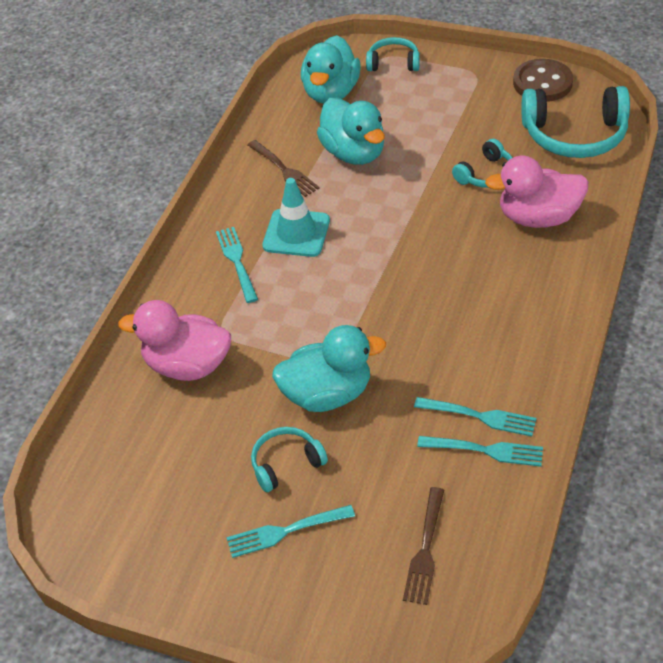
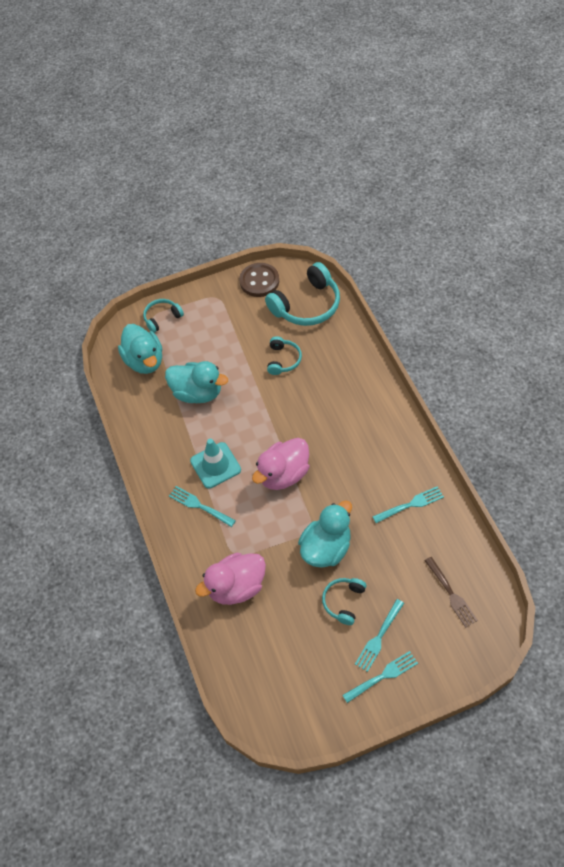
camera: 40 degrees left, 10 degrees up
(283, 170) = (167, 430): brown fork -> none
(484, 450) = (429, 521): turquoise fork -> turquoise fork (382, 676)
(538, 217) = (334, 369): pink duck -> pink duck (283, 474)

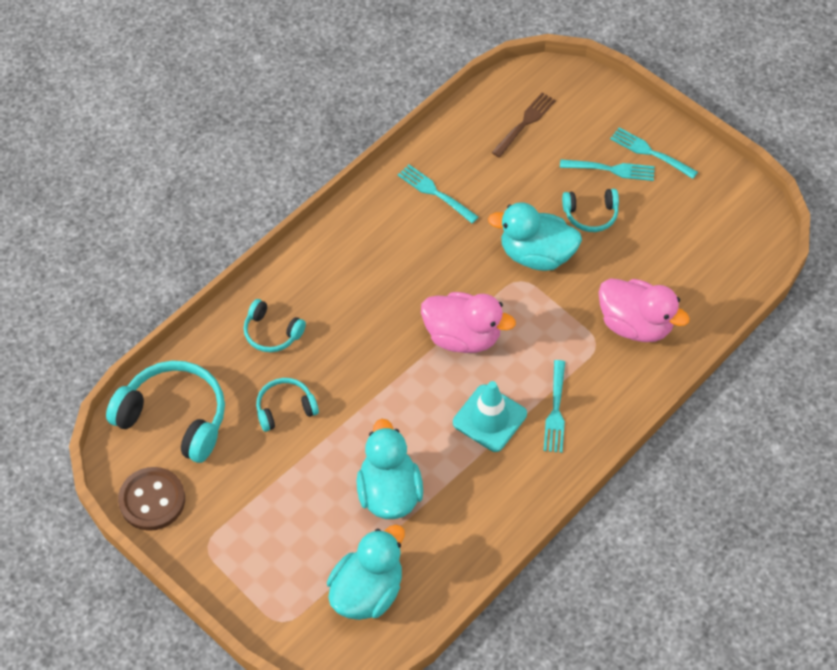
camera: 120 degrees left, 0 degrees up
(162, 318) = (278, 606): turquoise headphones -> turquoise headphones (272, 332)

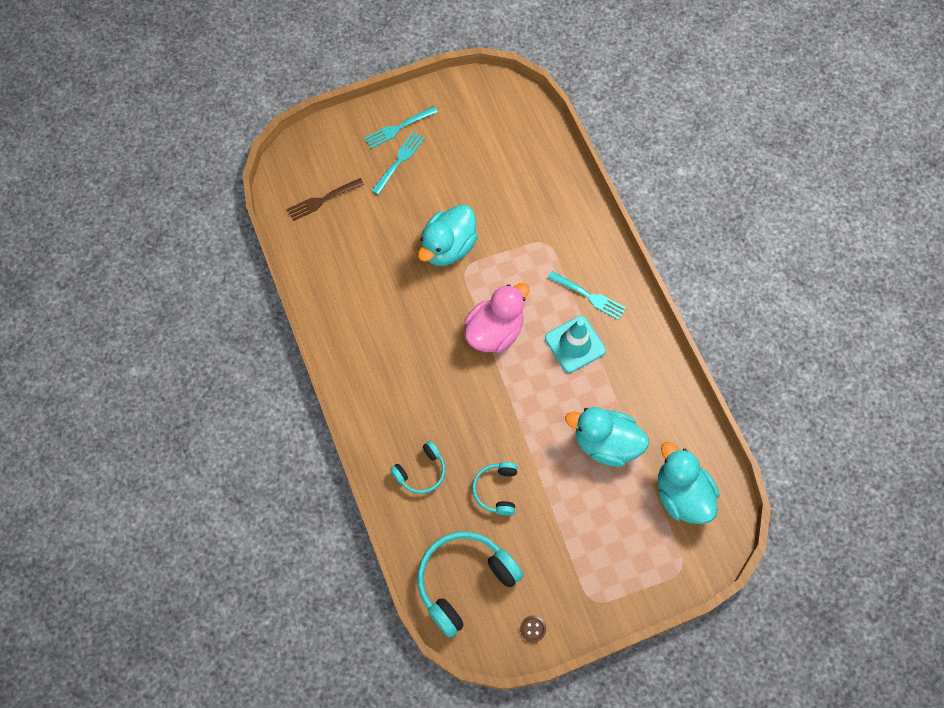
camera: 65 degrees left, 10 degrees up
(152, 500) = (533, 629): brown button -> brown button, size x0.45
(436, 193) = (353, 292): turquoise fork -> none
(525, 123) = (323, 199): brown fork -> brown fork turned 90 degrees counterclockwise
(590, 214) = (432, 194): turquoise headphones -> none
(635, 324) = (542, 209): pink duck -> none

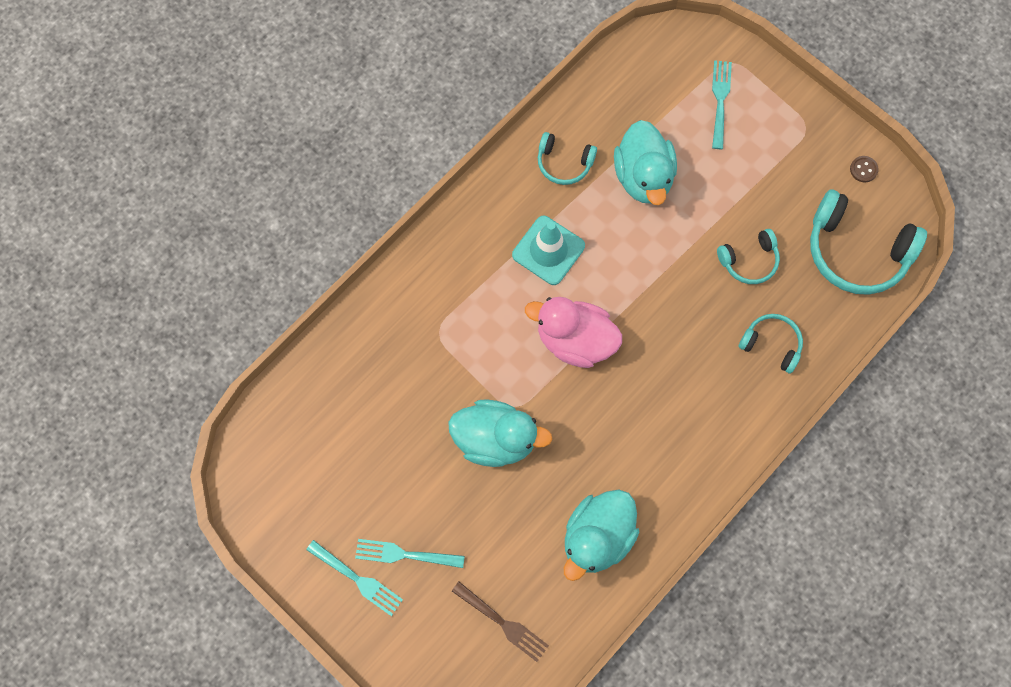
camera: 115 degrees left, 5 degrees up
(588, 296) = (483, 259): turquoise fork -> turquoise fork (720, 101)
(644, 388) = (564, 163): none -> turquoise headphones
(681, 494) = (658, 88): turquoise duck -> turquoise duck (597, 537)

